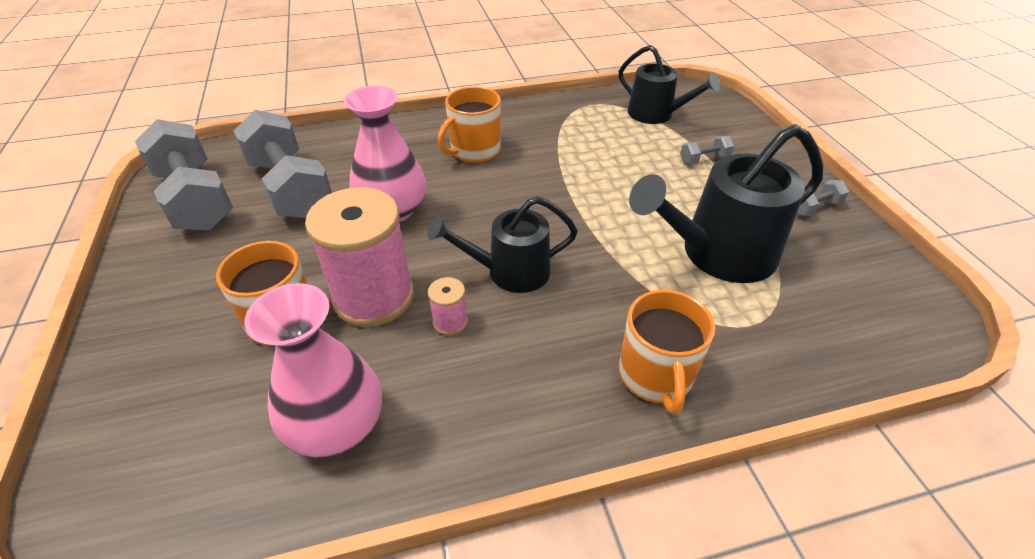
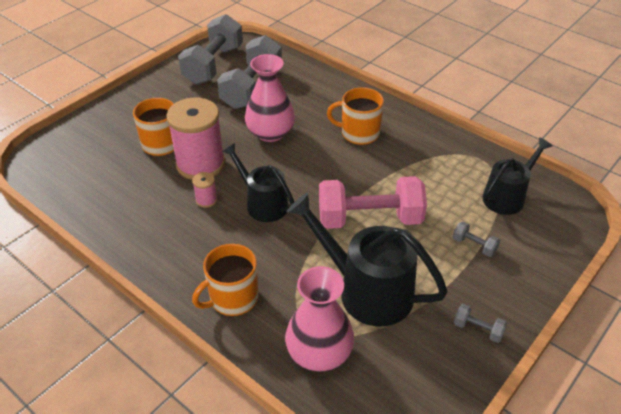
camera: 55 degrees right, 0 degrees up
(337, 425) = (117, 197): pink vase -> pink vase (319, 353)
(612, 203) = (369, 219): none -> pink dumbbell
(655, 114) = (507, 197): black watering can -> black watering can turned 135 degrees counterclockwise

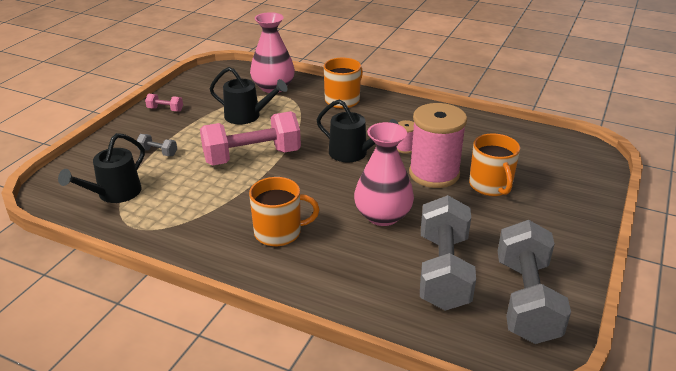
camera: 165 degrees right, 10 degrees down
(367, 291) = (247, 116): black watering can -> black watering can, size x0.64
(478, 329) = (165, 109): grey dumbbell -> pink dumbbell

